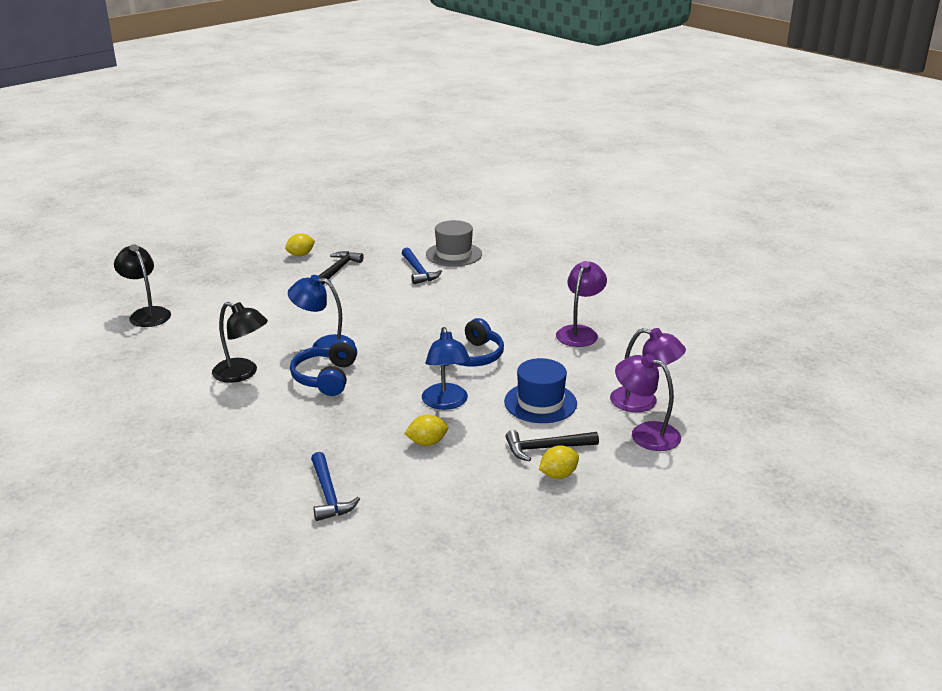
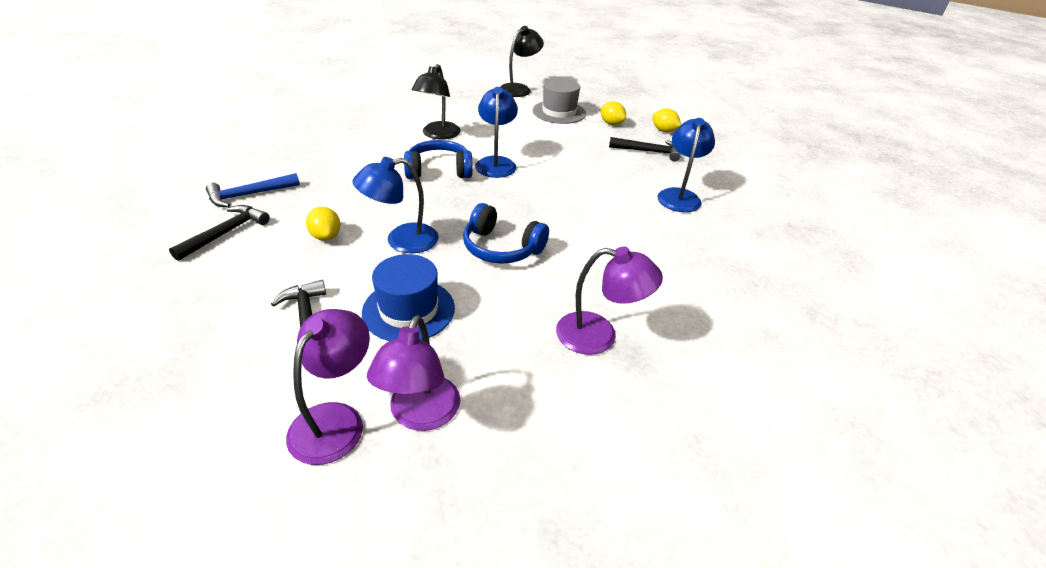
camera: 75 degrees right, 10 degrees up
(402, 502) = (226, 233): none -> black hammer
(418, 271) = (679, 195): blue hammer -> blue lamp
(454, 254) = (741, 214): grey hat -> grey hat (559, 112)
(558, 475) = (249, 335): yellow lemon -> yellow lemon (611, 123)

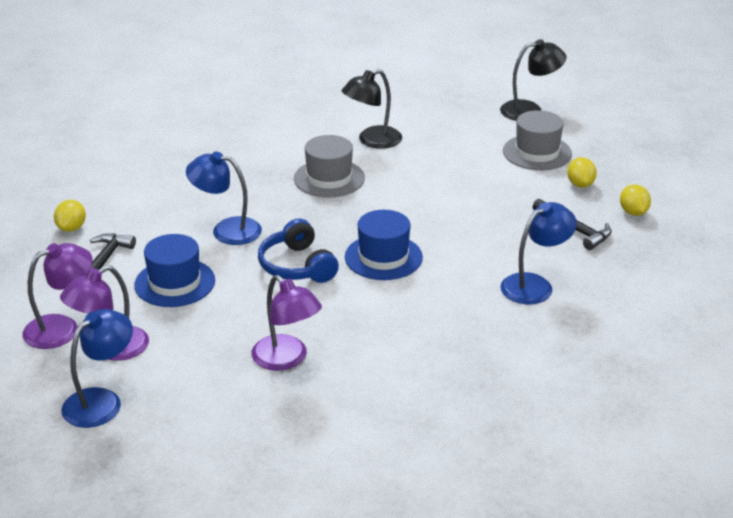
camera: 40 degrees right, 5 degrees down
(226, 233) = (112, 177): black hammer -> none
(249, 195) = (155, 150): blue hammer -> none
(326, 236) = (176, 205): yellow lemon -> yellow lemon (71, 228)
(439, 170) = (329, 178): blue headphones -> grey hat
(496, 163) = (392, 188): blue lamp -> blue lamp (101, 401)
(557, 215) = (383, 257): none -> blue hat

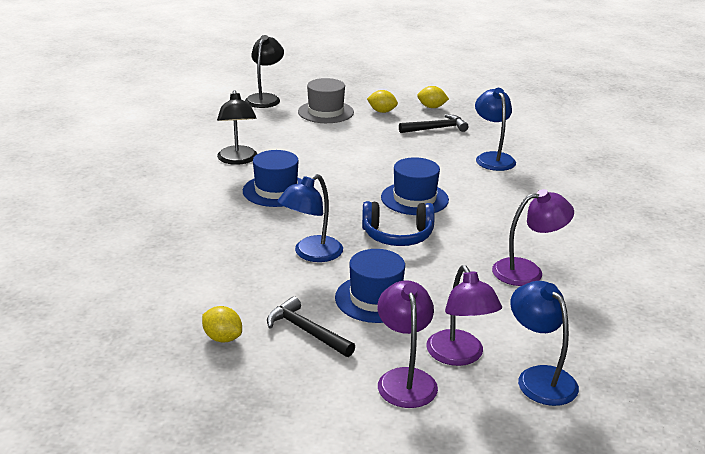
camera: 65 degrees left, 5 degrees down
(329, 178) = (276, 190): grey hat -> blue hat

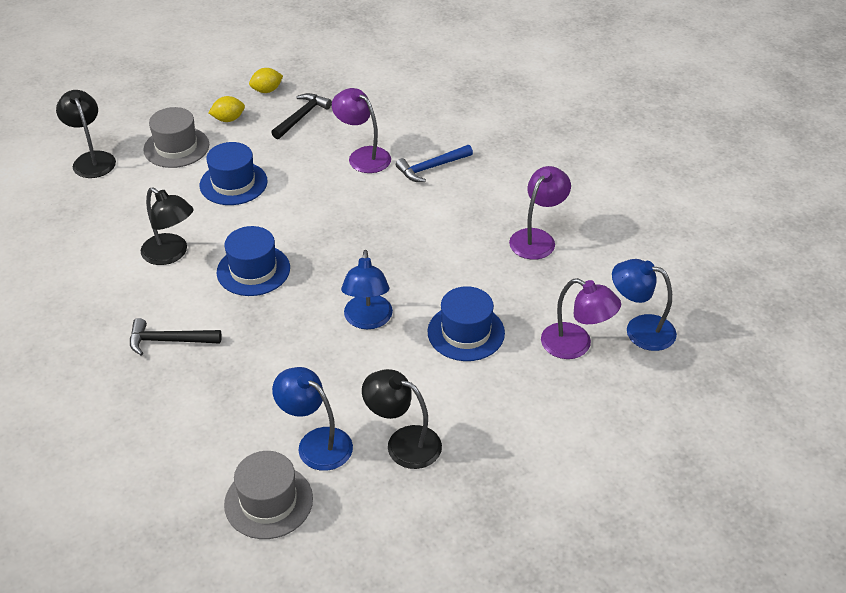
camera: 40 degrees left, 15 degrees up
(82, 316) = (268, 501): none -> grey hat
(222, 338) = (403, 443): yellow lemon -> black lamp
(306, 331) = (454, 395): black hammer -> black hammer (169, 341)
(397, 235) = (410, 260): blue headphones -> none
(405, 379) = (564, 389): purple lamp -> purple lamp (363, 156)
(414, 198) = (377, 211): blue hat -> blue hat (233, 183)
(492, 158) = (387, 129): blue lamp -> blue lamp (316, 443)
(496, 192) = (431, 168): none -> blue hammer

